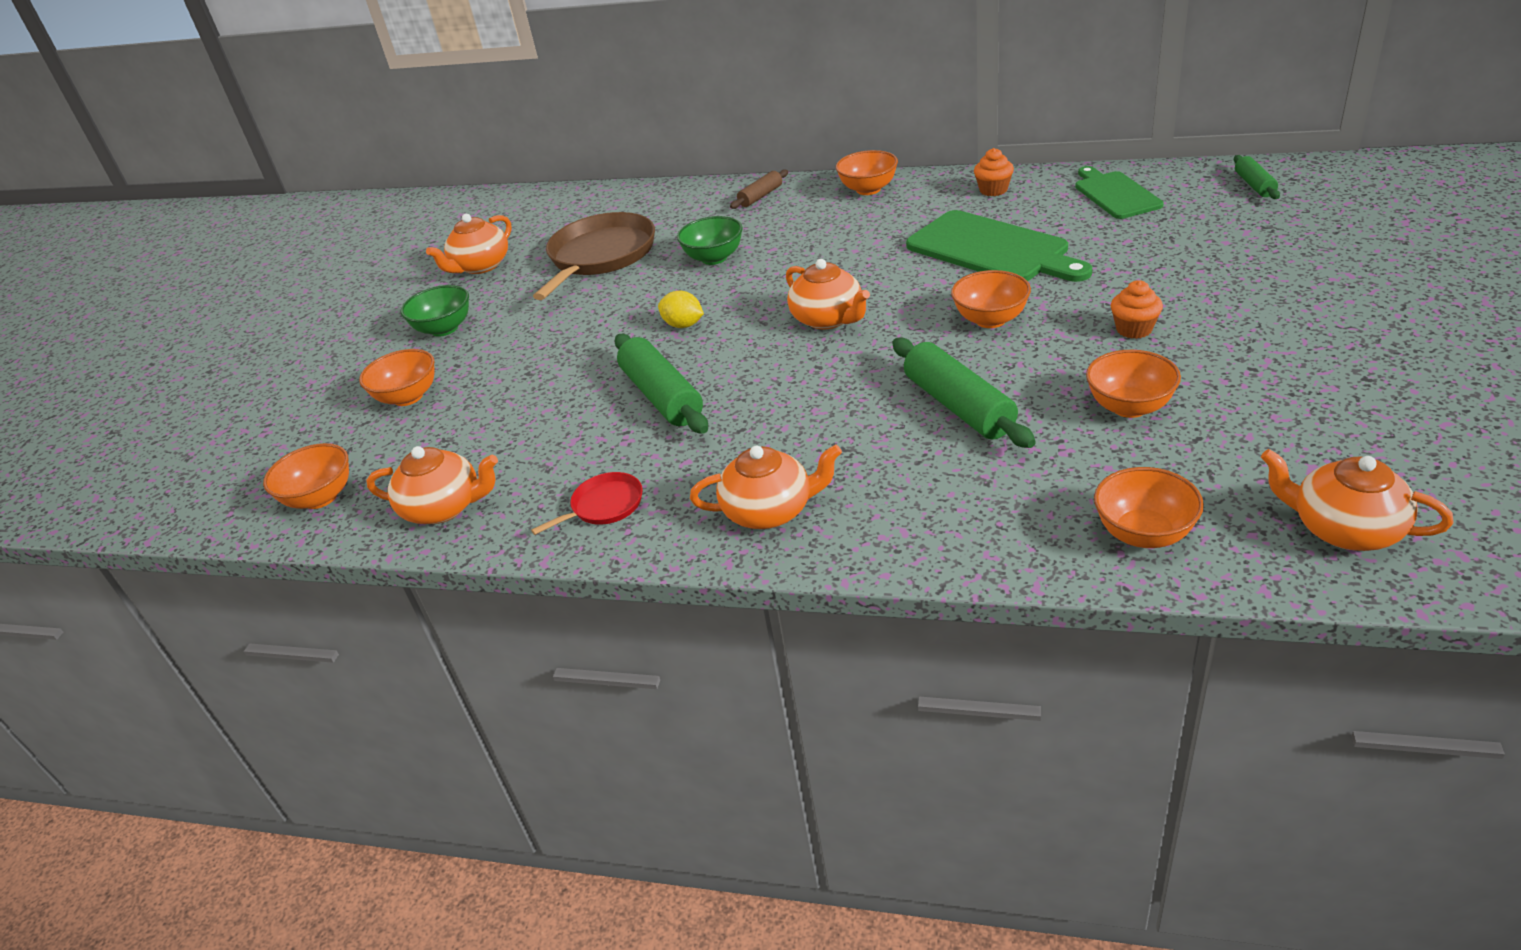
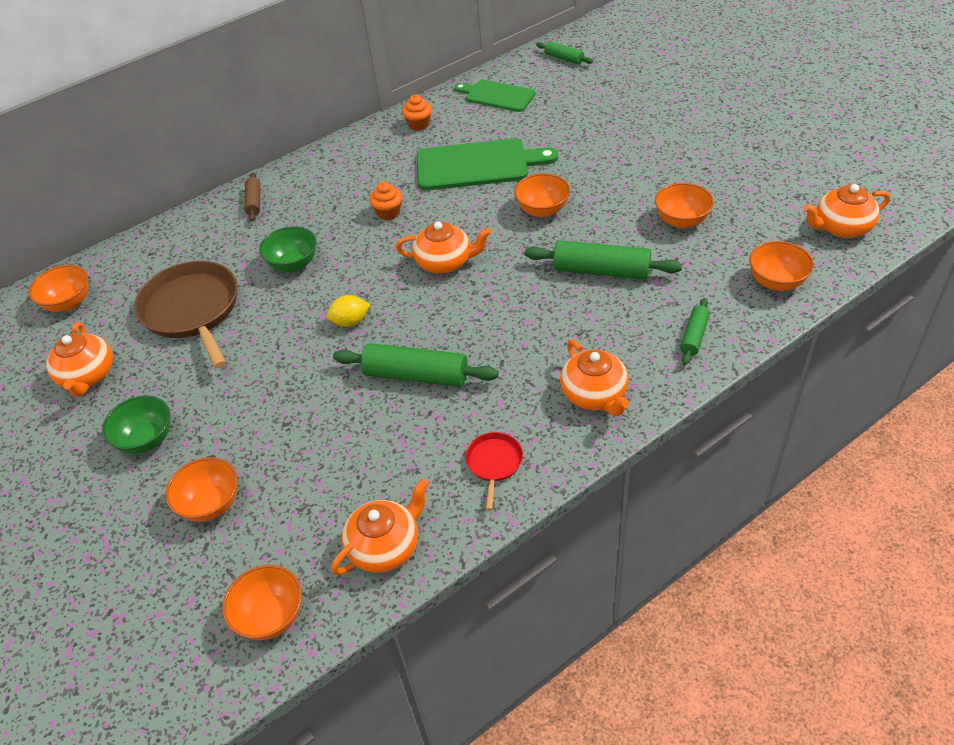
camera: 50 degrees left, 10 degrees up
(770, 511) = (594, 395): orange teapot -> orange teapot turned 120 degrees clockwise
(868, 189) = (331, 161): orange bowl -> orange bowl (69, 303)
(952, 525) = (694, 336): none -> green rolling pin
(1134, 329) = (623, 175): orange cupcake -> orange cupcake (388, 212)

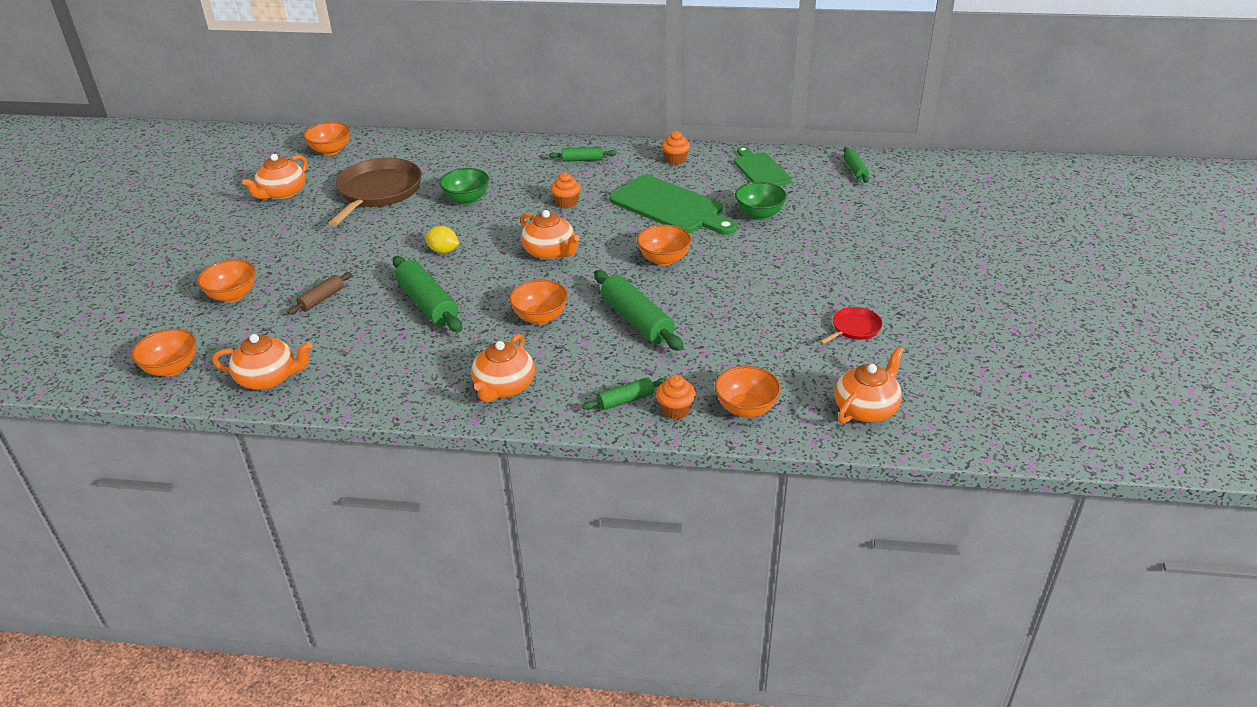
camera: 40 degrees right, 10 degrees down
(146, 439) = (257, 243): green bowl -> green bowl (759, 214)
(254, 202) = (503, 151): brown rolling pin -> brown rolling pin (321, 299)
(340, 168) = (582, 160): none -> green rolling pin
(494, 463) = (387, 380): red pan -> red pan (854, 328)
(681, 221) = (748, 325): orange bowl -> orange bowl (540, 317)
(737, 317) = (675, 410): none -> orange cupcake
(841, 227) = (866, 409): orange teapot -> orange teapot turned 105 degrees clockwise

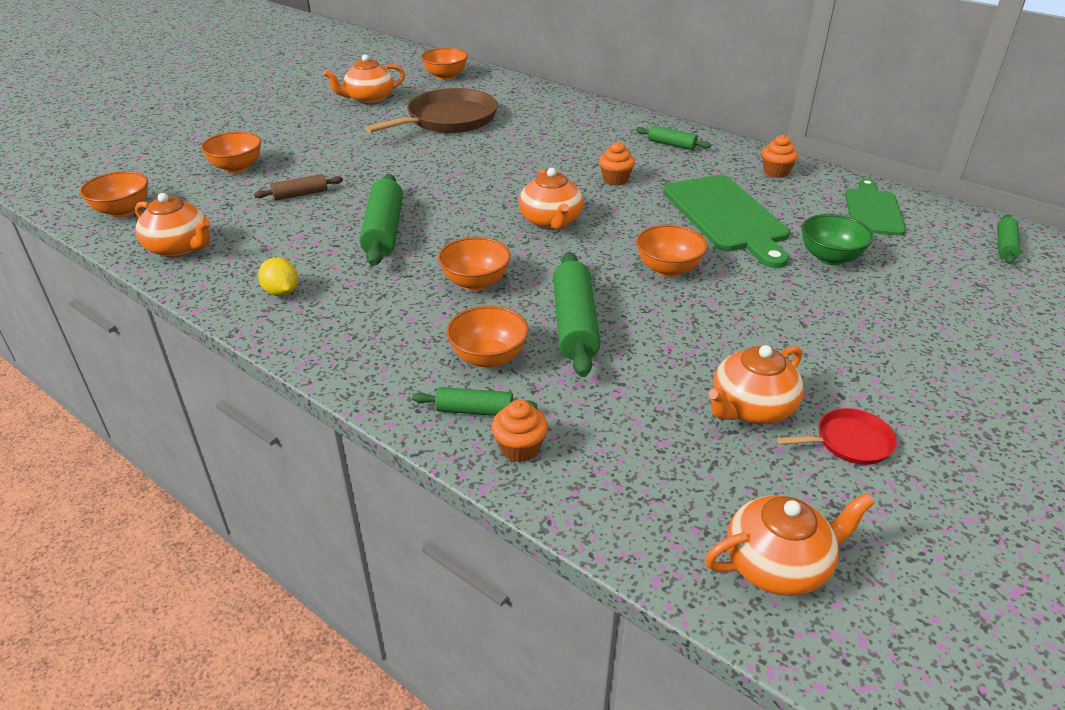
camera: 30 degrees right, 0 degrees up
(443, 251) = (450, 187): yellow lemon -> yellow lemon (281, 292)
(466, 199) = (520, 148): green bowl -> none
(504, 387) = (365, 341): orange teapot -> orange teapot (751, 408)
(746, 408) = (608, 486): orange bowl -> orange bowl (488, 358)

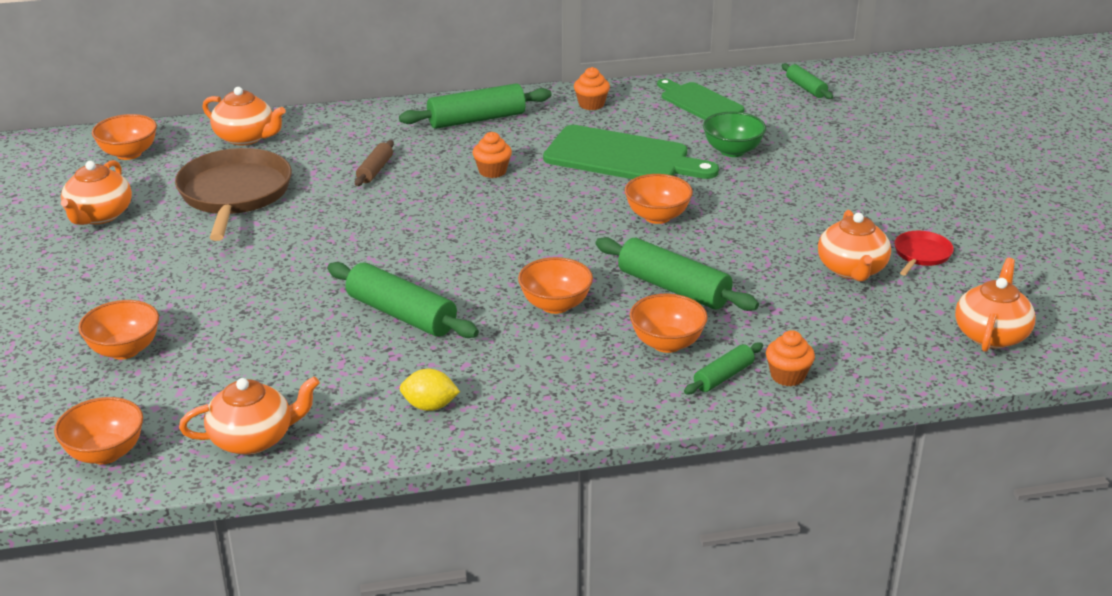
camera: 50 degrees left, 5 degrees down
(300, 194) = (254, 333): brown rolling pin -> brown rolling pin (375, 170)
(551, 221) = (513, 230): orange teapot -> orange teapot (246, 137)
(672, 145) = (476, 119): green rolling pin -> green rolling pin, size x1.81

